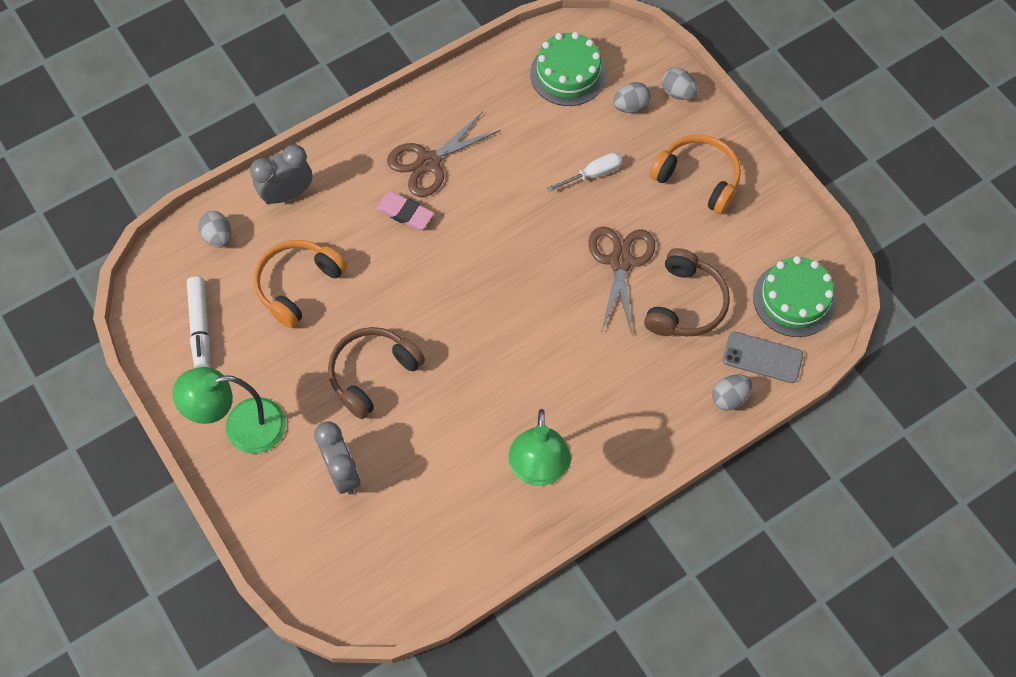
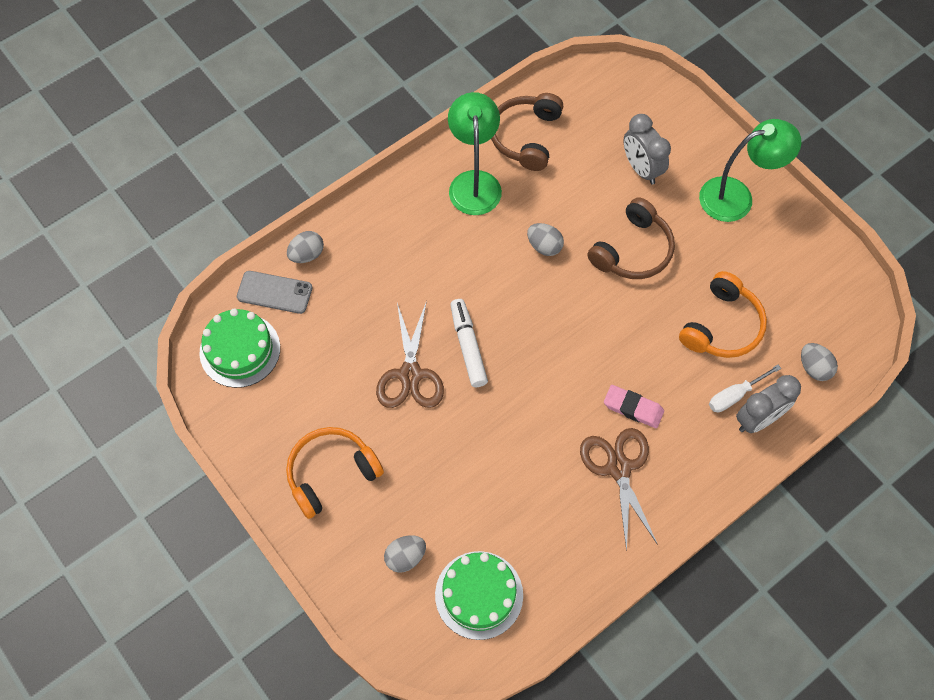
camera: 175 degrees right, 0 degrees up
(200, 326) = (802, 280): white marker -> white marker (468, 346)
(429, 162) = (618, 468): brown scissors -> brown scissors turned 60 degrees counterclockwise
(593, 174) = (443, 468): white screwdriver -> white screwdriver (735, 395)
(677, 92) = (352, 580): grey egg -> grey egg (544, 246)
(685, 304) = (346, 337): brown headphones -> brown headphones (526, 137)
(698, 178) = (331, 473): orange headphones -> orange headphones turned 120 degrees clockwise

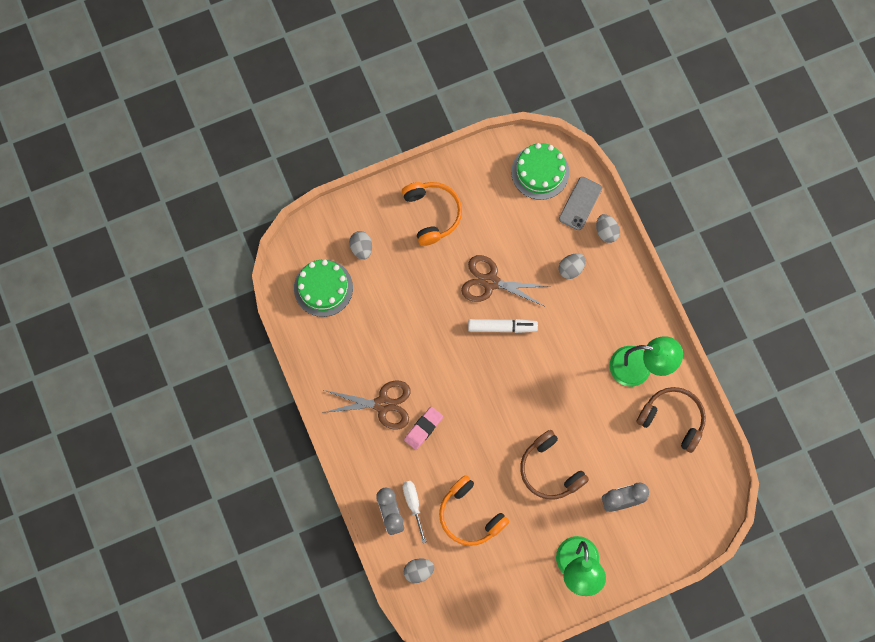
camera: 105 degrees right, 10 degrees up
(544, 246) = (570, 405): grey egg -> grey egg (571, 269)

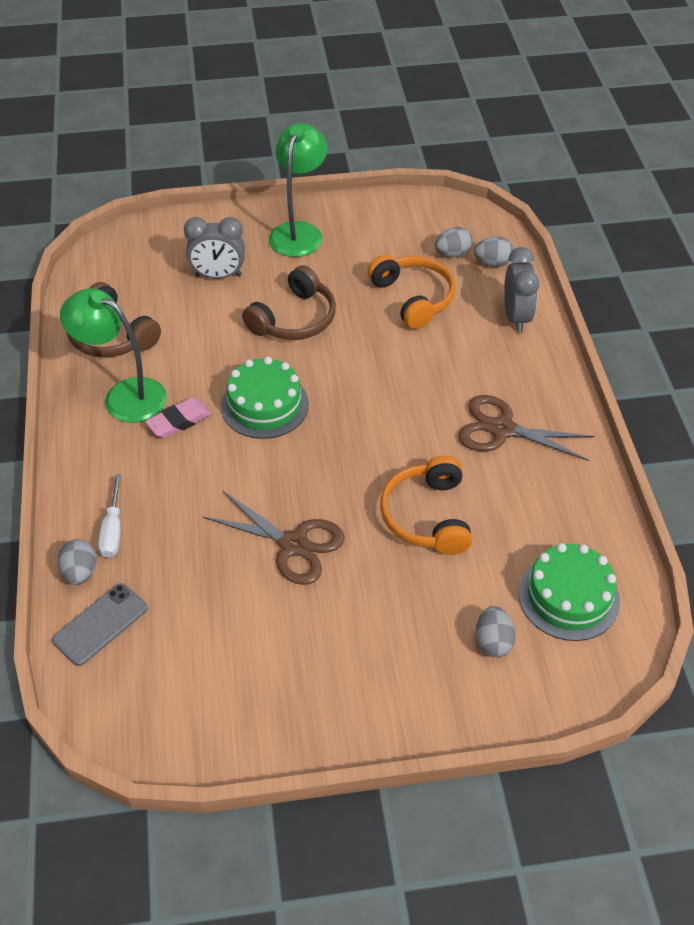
camera: 165 degrees left, 25 degrees down
(413, 505) = (484, 321): white screwdriver -> white screwdriver (113, 530)
(423, 428) = (450, 392): pink eraser -> pink eraser (179, 421)
(432, 214) = (356, 668): orange headphones -> orange headphones (427, 516)
(502, 327) = (298, 482): white marker -> none
(540, 172) = (144, 692): green cake -> green cake (265, 405)
(550, 470) = (294, 319): brown headphones -> brown headphones turned 60 degrees clockwise
(571, 269) = (161, 534): grey egg -> grey egg (452, 254)

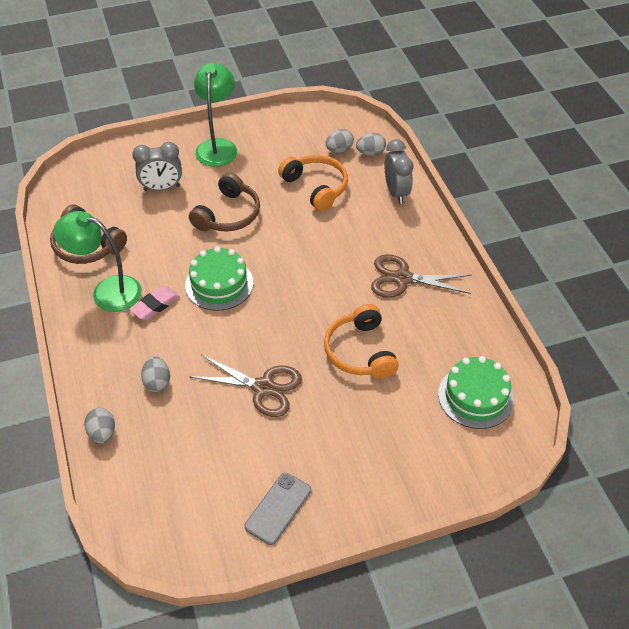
camera: 10 degrees left, 0 degrees up
(100, 624) = (127, 471): grey phone -> grey phone (278, 508)
(113, 530) = (121, 397): white screwdriver -> none
(493, 642) = (427, 438): grey egg -> grey egg (157, 382)

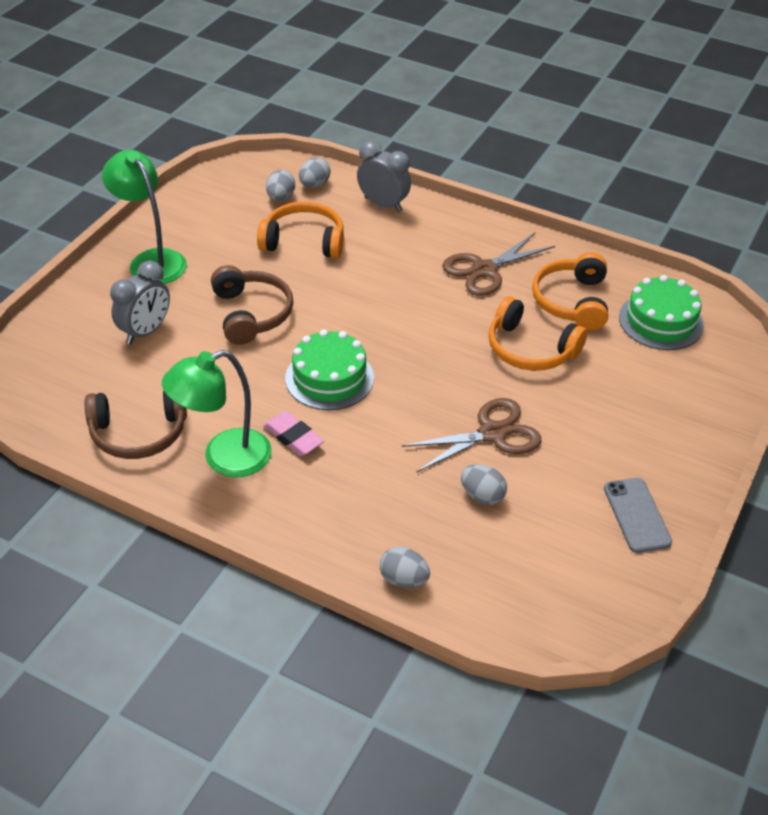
camera: 45 degrees left, 5 degrees down
(155, 305) = (293, 437): pink eraser -> pink eraser turned 45 degrees counterclockwise
(157, 382) = (392, 499): grey egg -> grey egg (482, 496)
(431, 339) = (572, 301): none -> orange headphones

